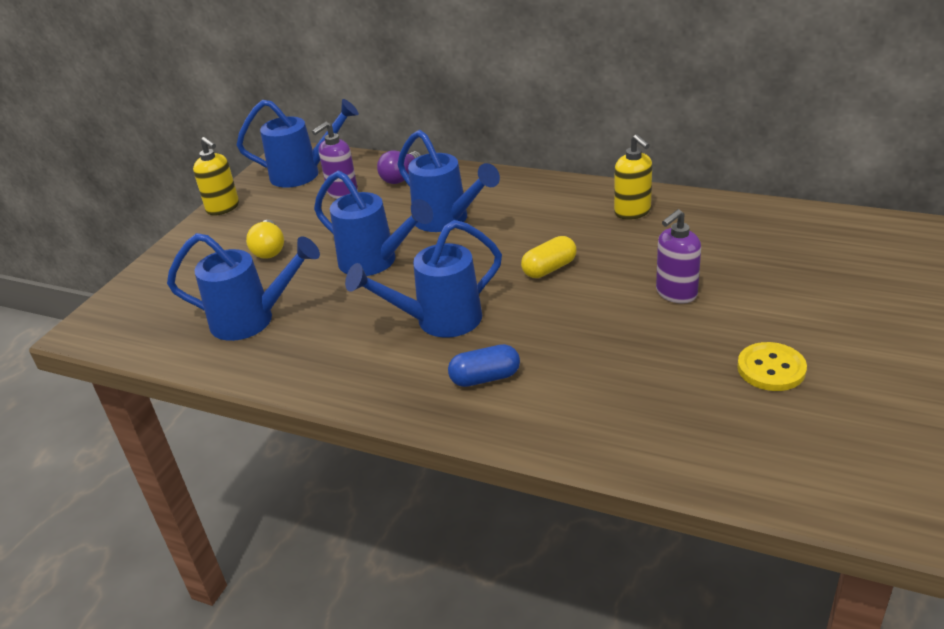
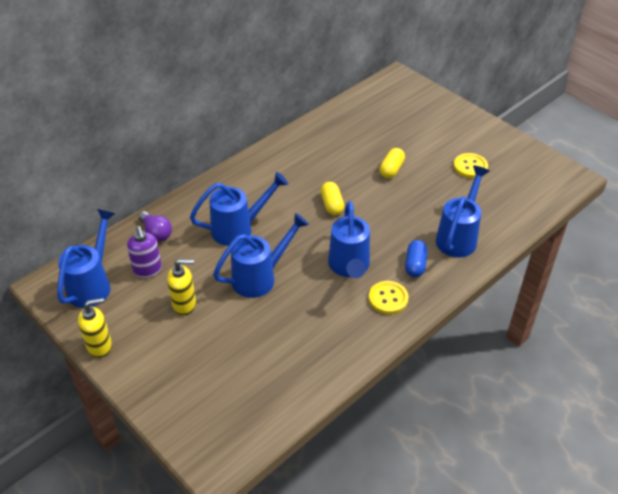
camera: 70 degrees left, 10 degrees up
(253, 320) = (280, 357): blue watering can -> blue watering can (459, 236)
(269, 250) = (193, 330): yellow light bulb -> none
(400, 373) = (388, 298): none -> yellow button
(632, 212) = (301, 152): yellow soap dispenser -> yellow soap dispenser (184, 304)
(676, 293) = (391, 169): purple soap dispenser -> yellow capsule

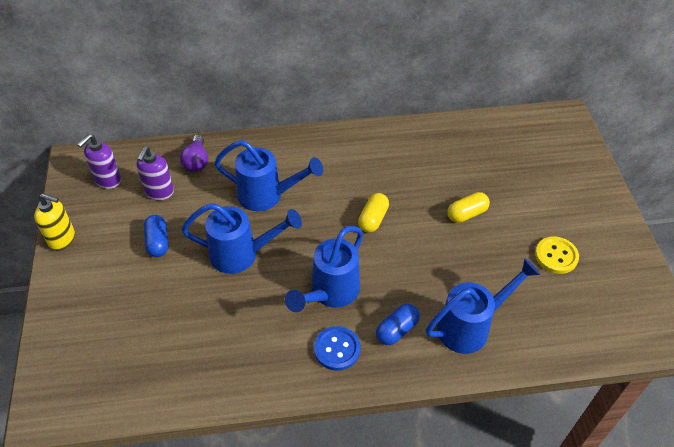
camera: 35 degrees right, 5 degrees up
(93, 284) = (108, 180): blue watering can -> purple soap dispenser
(184, 304) = (158, 242): yellow soap dispenser -> blue capsule
(388, 298) = (337, 349): yellow button -> blue button

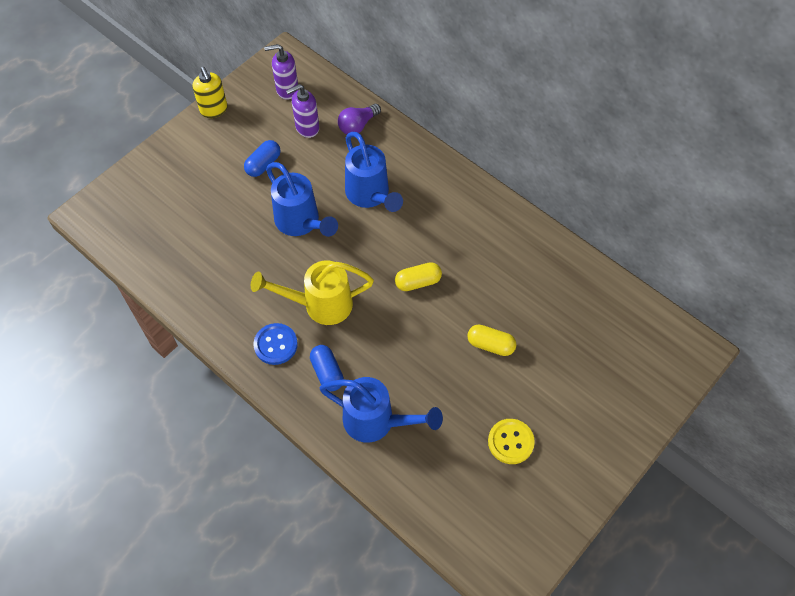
camera: 50 degrees right, 10 degrees up
(330, 293) = (319, 305): blue watering can -> yellow watering can
(396, 330) = (327, 372): blue capsule -> blue capsule turned 60 degrees clockwise

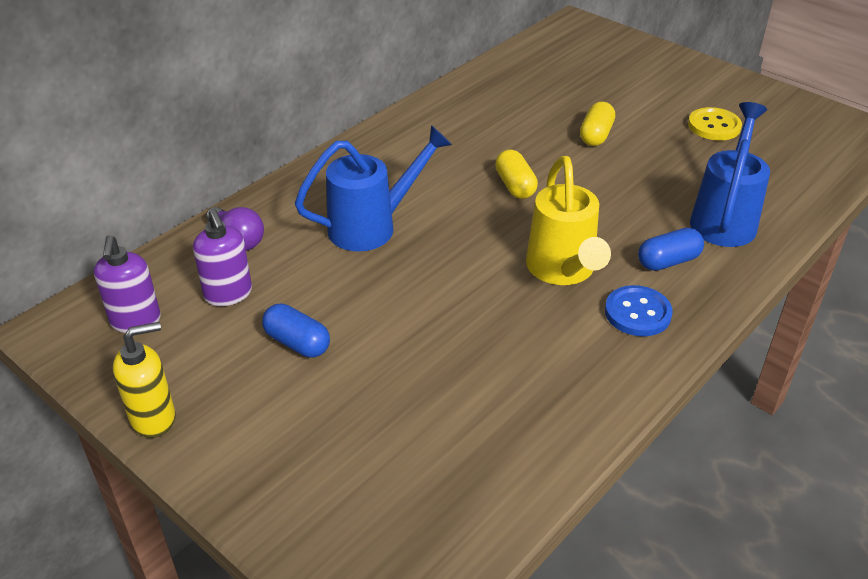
camera: 90 degrees left, 20 degrees down
(301, 223) = (420, 294): blue watering can -> none

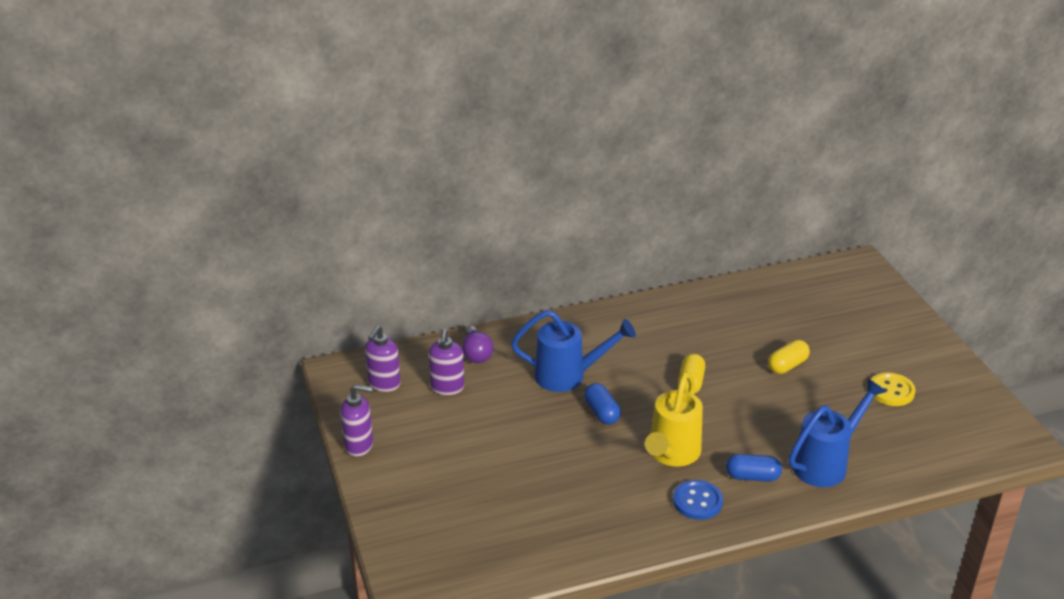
camera: 30 degrees right, 5 degrees down
(154, 418) = (359, 445): yellow soap dispenser -> purple soap dispenser
(297, 343) = (467, 434): blue capsule -> blue capsule (601, 412)

